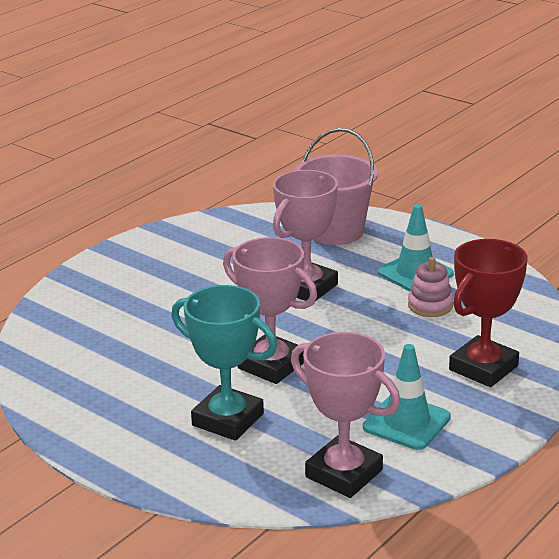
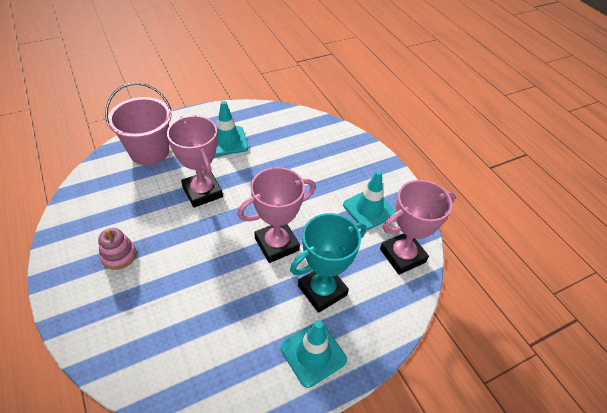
camera: 70 degrees left, 20 degrees up
(132, 437) = (313, 354): none -> turquoise traffic cone
(430, 305) = (265, 150): pink stacking toy -> pink stacking toy (119, 255)
(483, 368) = (337, 158): red trophy -> none

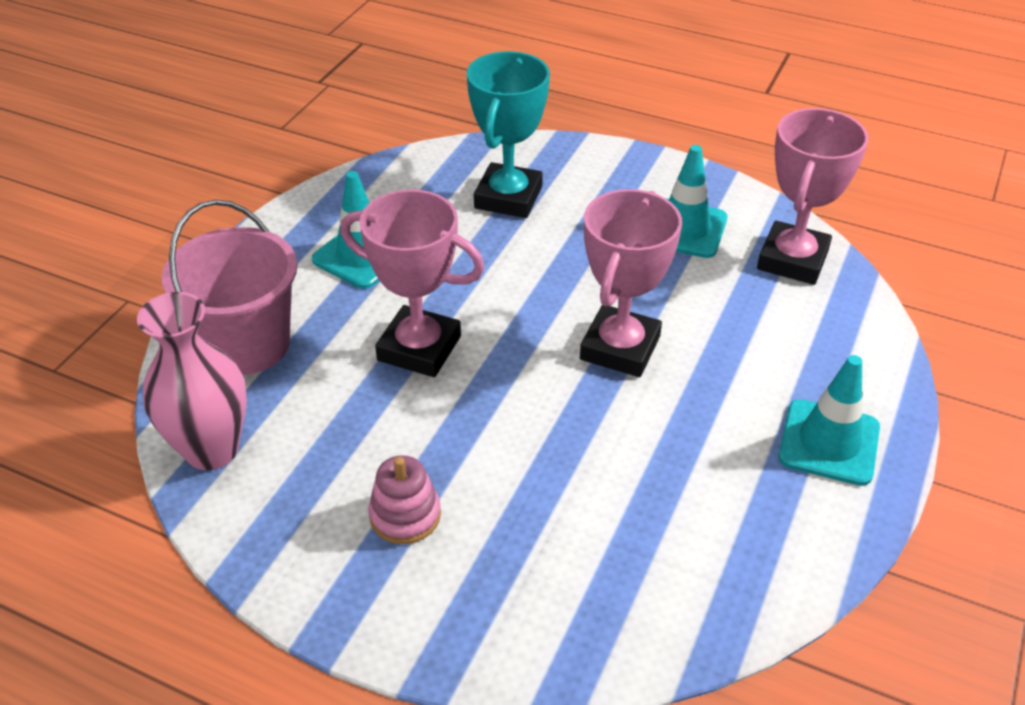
camera: 35 degrees left, 5 degrees down
(93, 184) = (212, 449): none -> pink vase
(322, 290) = (748, 364): turquoise trophy -> turquoise trophy (508, 197)

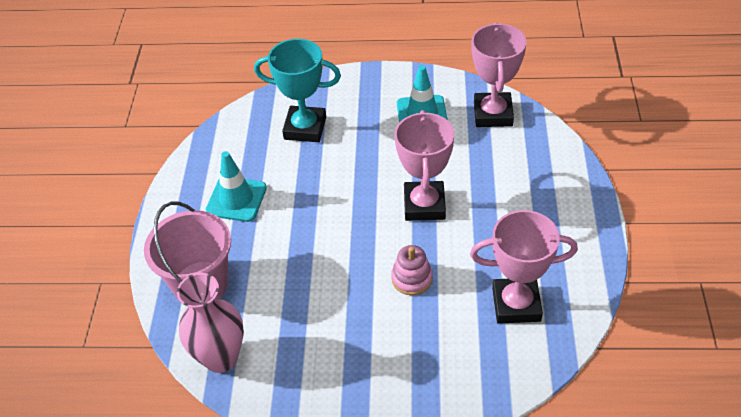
camera: 20 degrees left, 5 degrees up
(405, 515) = (359, 352): pink stacking toy -> pink stacking toy (412, 278)
(419, 348) = (308, 247): pink trophy -> pink trophy (516, 304)
(508, 197) = (305, 128): turquoise trophy -> turquoise trophy turned 75 degrees counterclockwise
(829, 442) = (564, 221): turquoise traffic cone -> none

